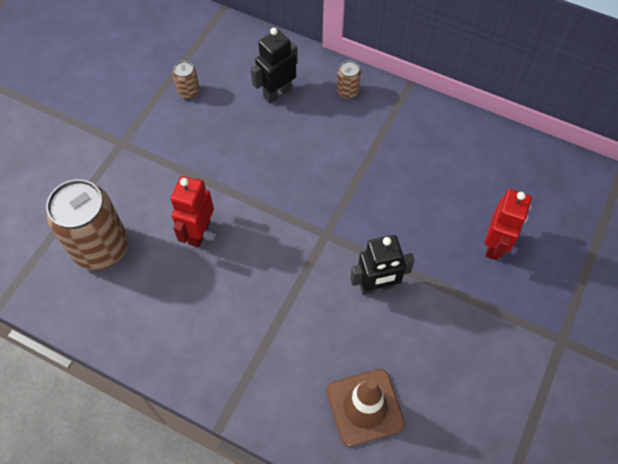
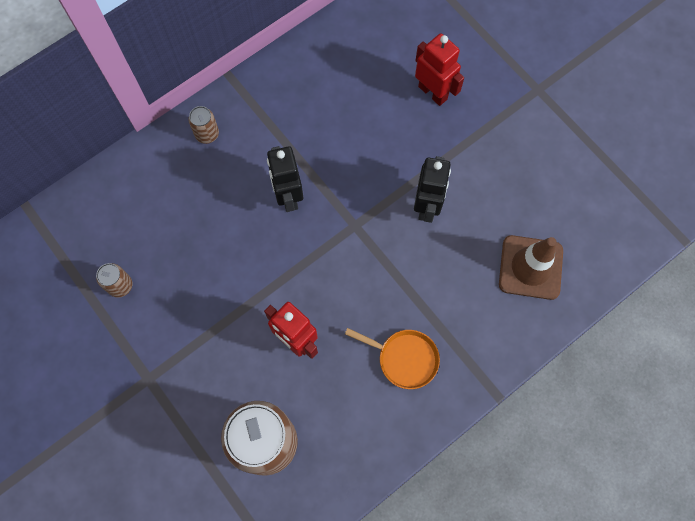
camera: 65 degrees left, 10 degrees up
(220, 327) = (404, 358): none -> orange pan
(277, 93) = (171, 199): black robot -> black robot (288, 196)

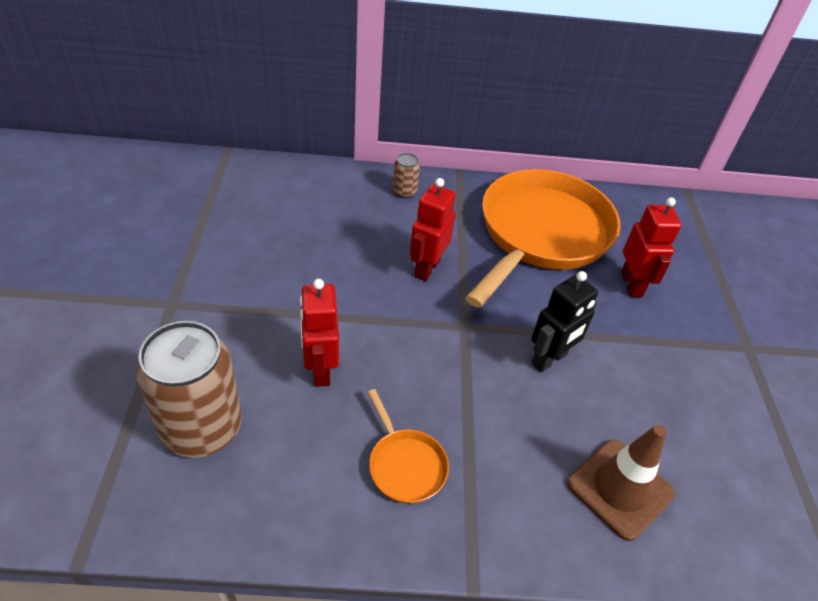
camera: 35 degrees right, 25 degrees down
(120, 285) = (230, 232): brown can -> none
(288, 196) = (426, 268): black robot -> red robot
(339, 94) = (541, 234): none -> orange pan

